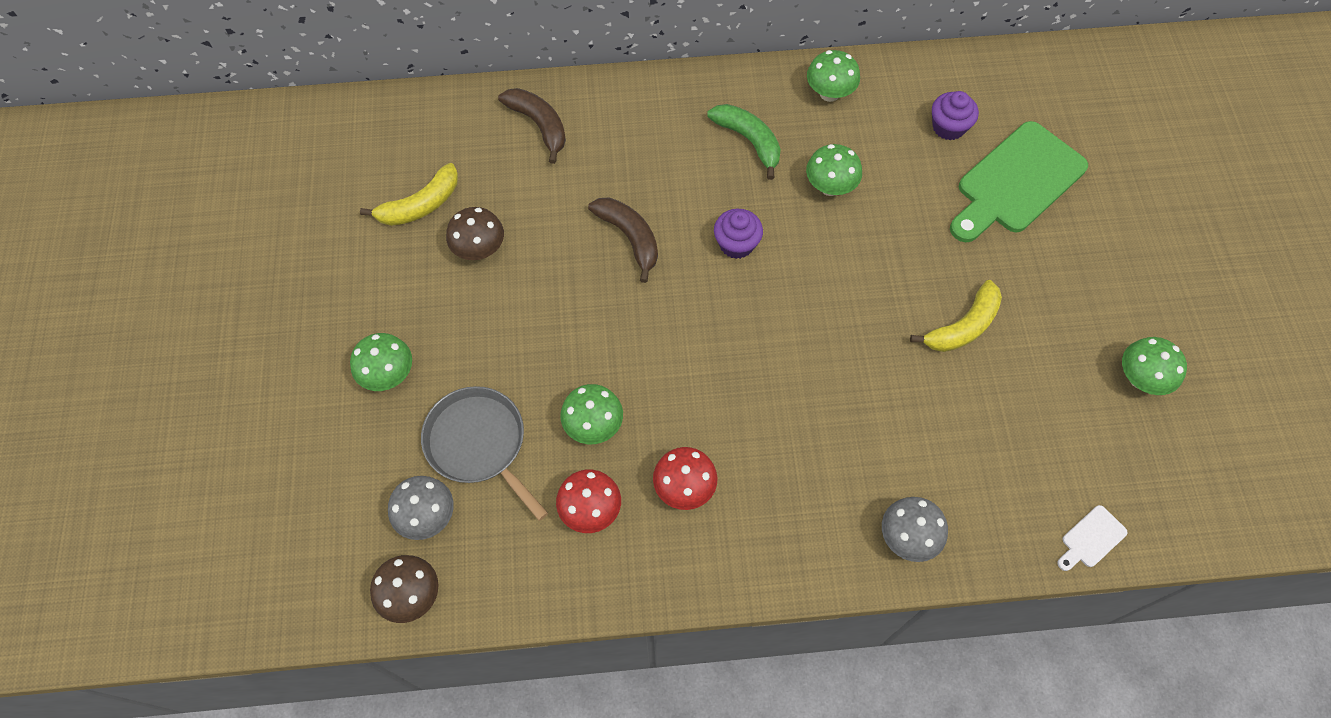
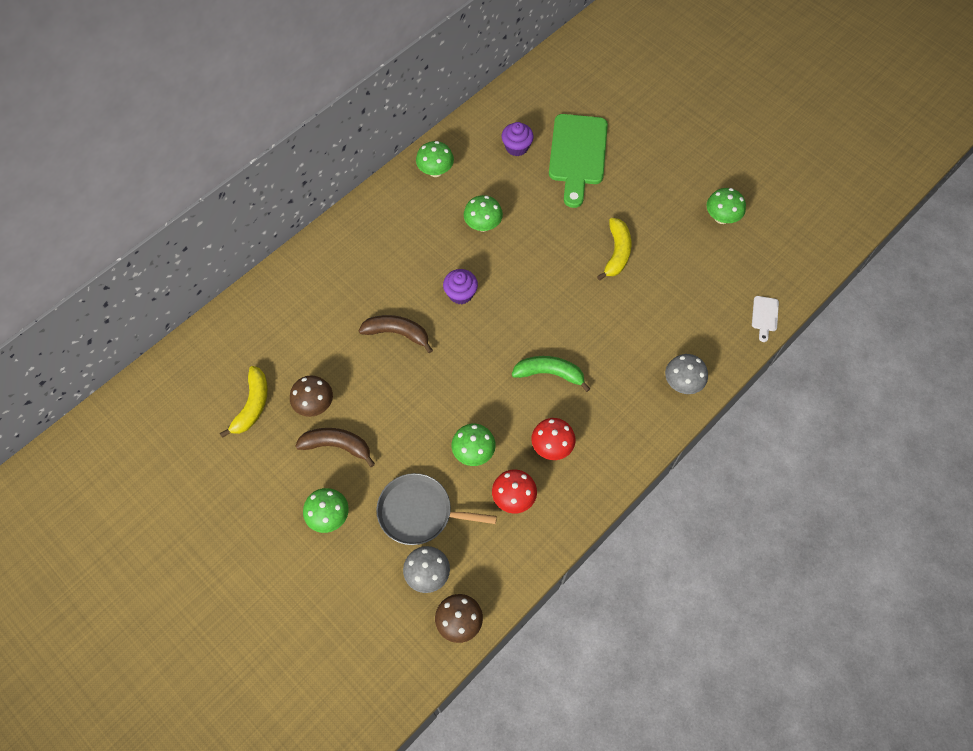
camera: 40 degrees left, 0 degrees up
(539, 125) = (281, 306): brown banana -> brown banana (337, 446)
(749, 141) = (415, 230): green banana -> green banana (549, 374)

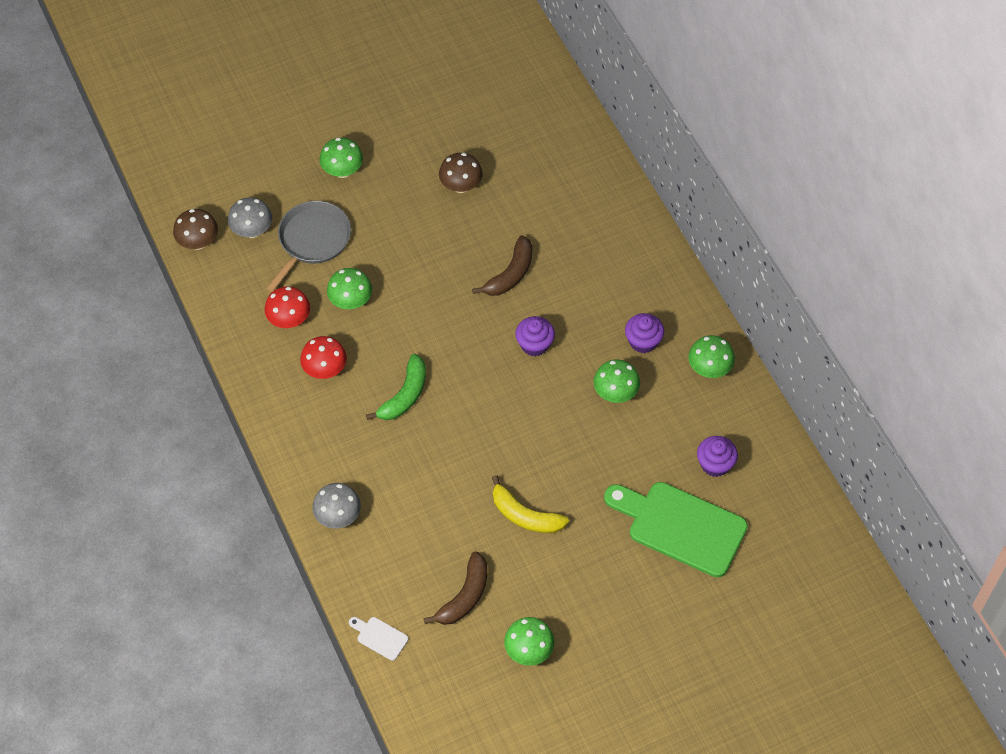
camera: 110 degrees right, 5 degrees down
(252, 405) = (482, 137): yellow banana -> none
(337, 446) = (409, 193): brown banana -> brown banana (464, 596)
(427, 220) = (643, 341): none -> purple cupcake

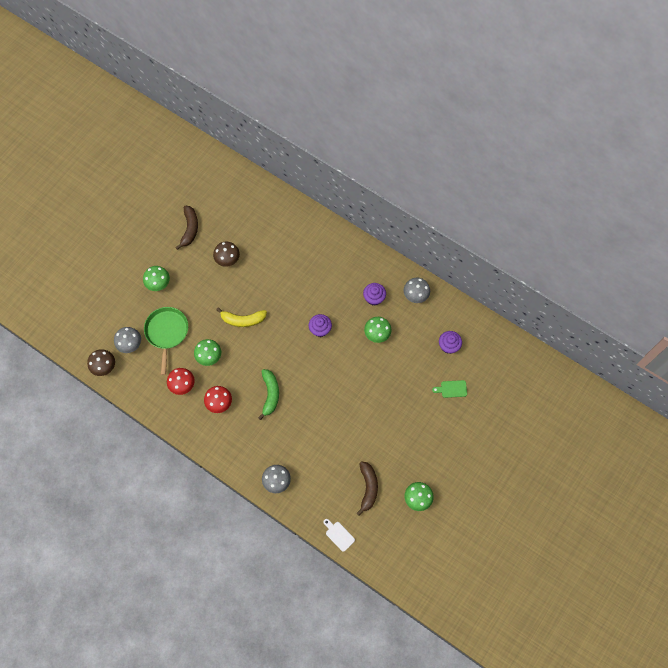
camera: 30 degrees left, 10 degrees up
(312, 240) = (167, 332): grey pan -> green pan
(380, 637) = (339, 535): white cutting board -> white cutting board turned 45 degrees clockwise
(510, 274) = (284, 296): brown banana -> brown banana (190, 229)
(525, 515) = (372, 426): yellow banana -> yellow banana (243, 320)
(681, 526) = (452, 389): green cutting board -> green cutting board, size x0.42
(709, 369) = (415, 295): green mushroom -> grey mushroom

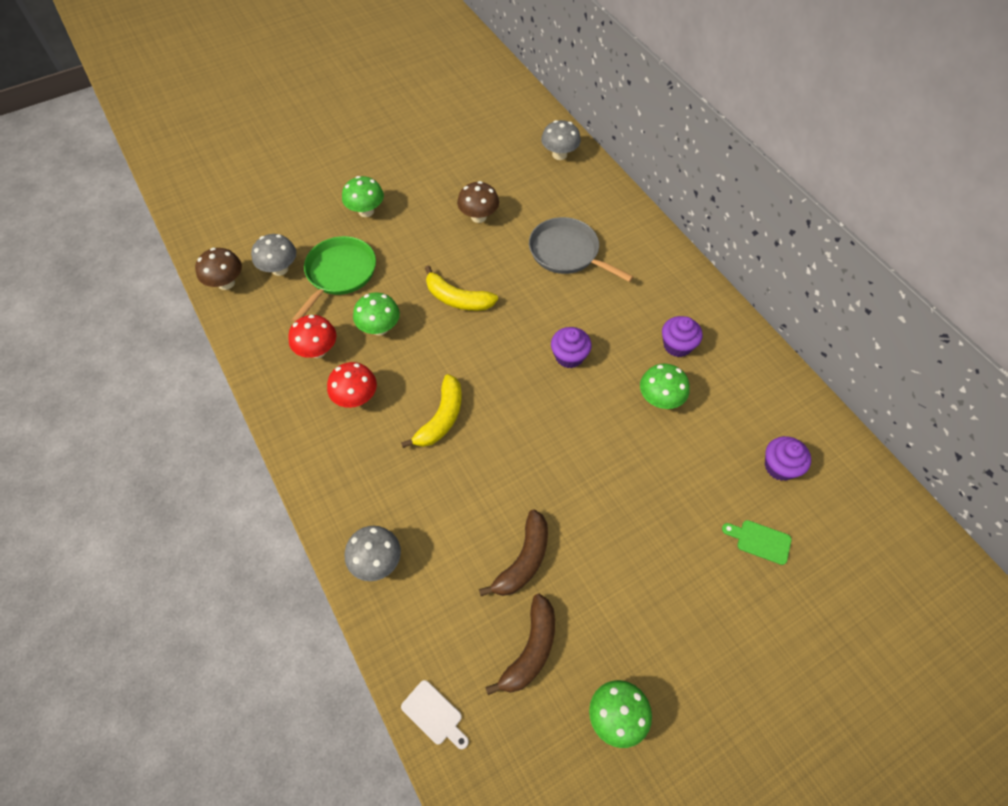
camera: 25 degrees right, 10 degrees down
(190, 229) = (447, 164): brown banana -> brown banana (523, 560)
(270, 394) = (441, 418): green banana -> yellow banana
(290, 263) = (567, 252): none -> grey pan
(339, 535) = (434, 714): white cutting board -> white cutting board turned 150 degrees clockwise
(415, 295) = (749, 367): grey mushroom -> grey mushroom (559, 154)

